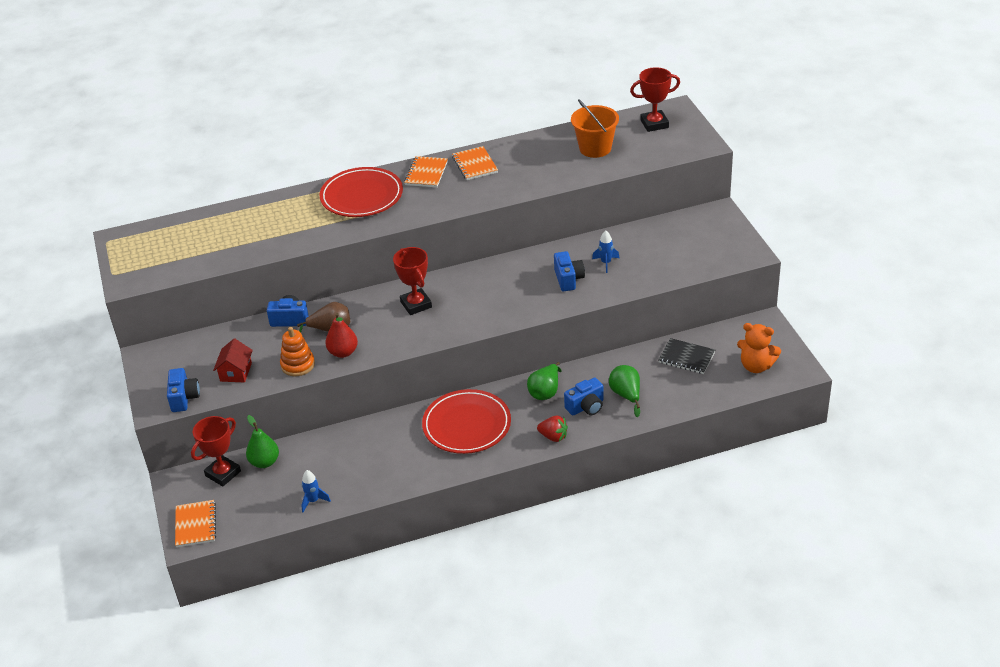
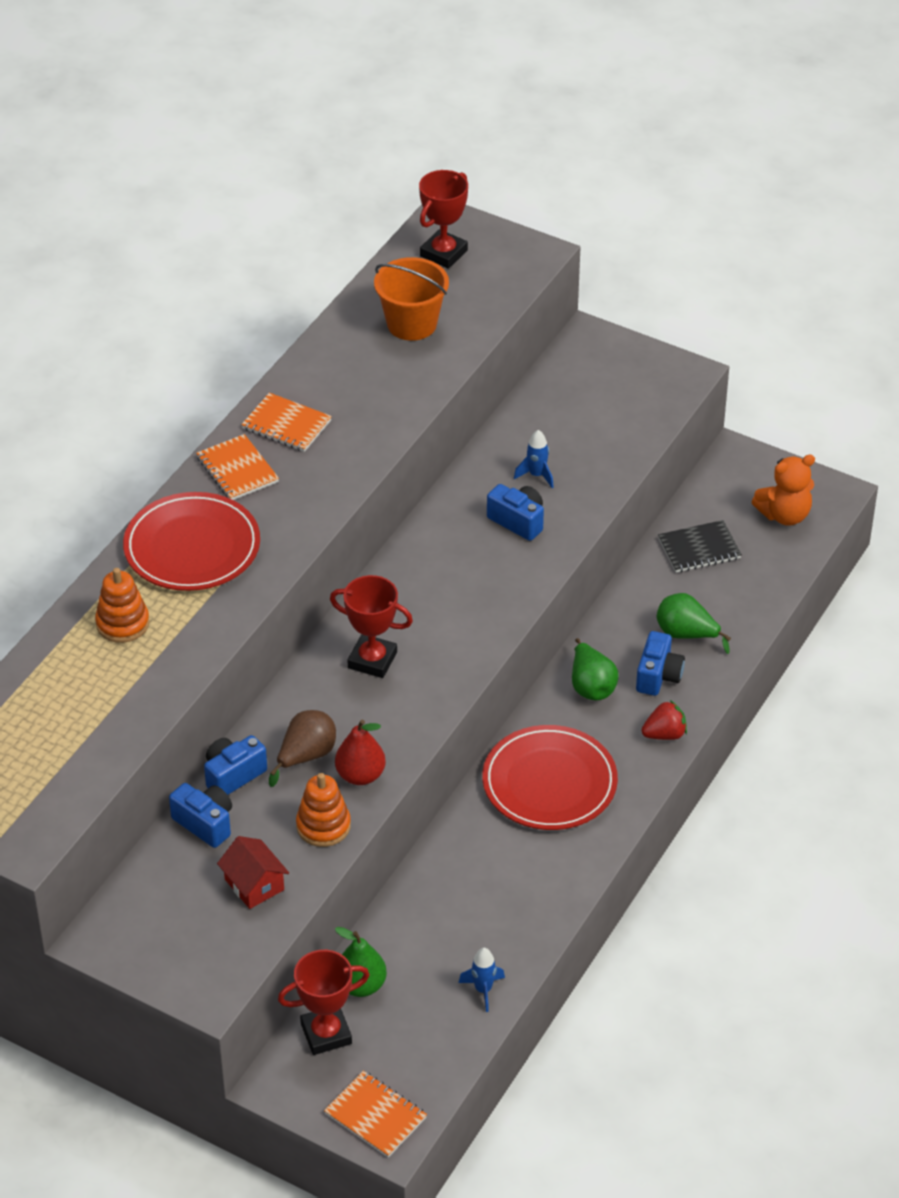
camera: 45 degrees left, 5 degrees up
(184, 398) = (231, 959): blue camera -> blue camera (205, 823)
(223, 473) = (326, 1033): red trophy -> red trophy turned 75 degrees clockwise
(289, 212) = (122, 623): none -> orange stacking toy

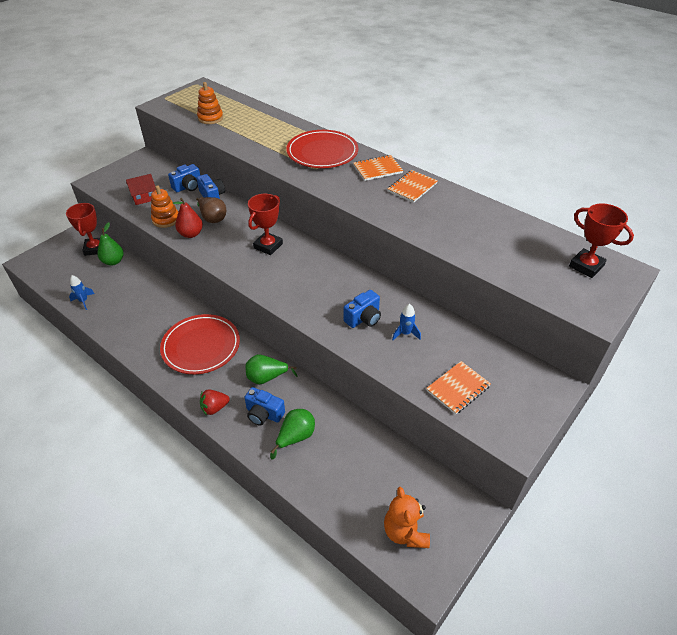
camera: 100 degrees right, 0 degrees up
(122, 623) = (277, 132): orange stacking toy -> orange stacking toy (210, 118)
(375, 1116) = (42, 258): orange notebook -> orange notebook (458, 388)
(412, 324) = (506, 243): orange bucket -> none
(664, 734) = (214, 408): red strawberry -> red strawberry turned 75 degrees clockwise
(699, 549) = (376, 462): black notebook -> none

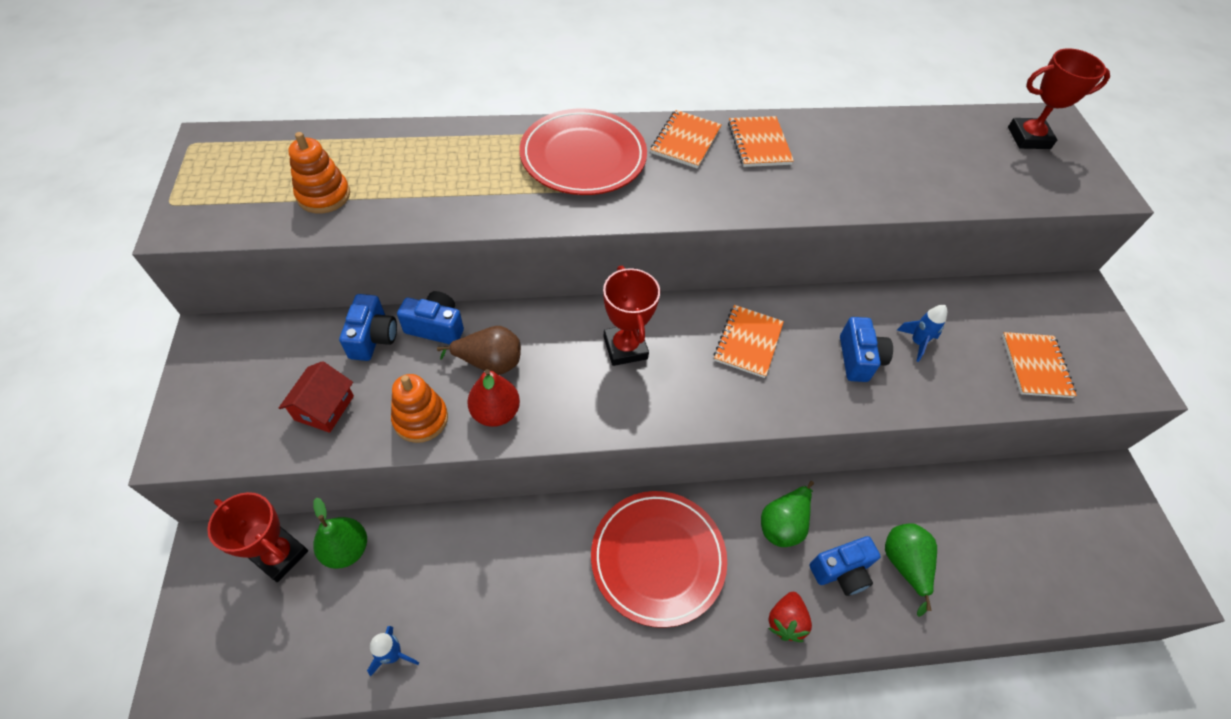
camera: 50 degrees left, 10 degrees up
(322, 278) = (748, 342): none -> orange notebook
(405, 532) = (1104, 559): orange teddy bear -> none

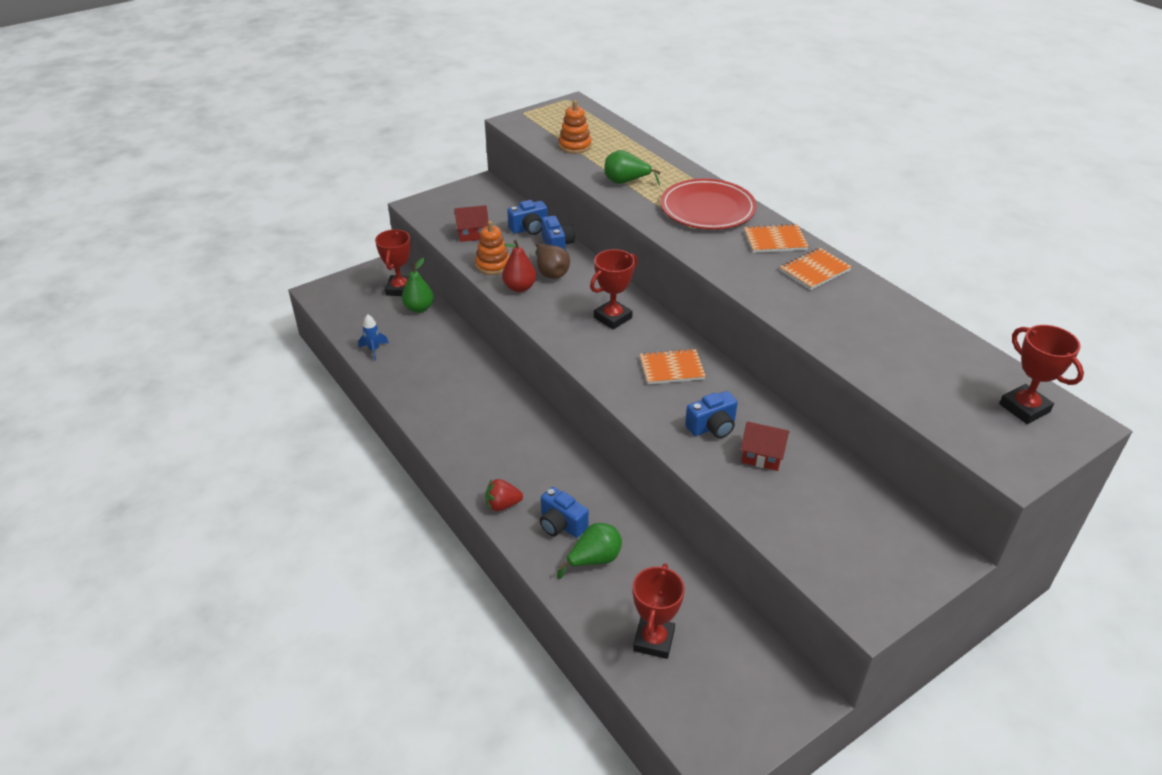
camera: 65 degrees right, 15 degrees down
(658, 558) = (503, 429): red plate -> none
(783, 524) = (575, 482): green pear -> green pear (626, 182)
(917, 342) = (762, 455): blue rocket -> red house
(1025, 565) = (653, 640): none -> red trophy
(1035, 366) = (812, 534): orange notebook -> none

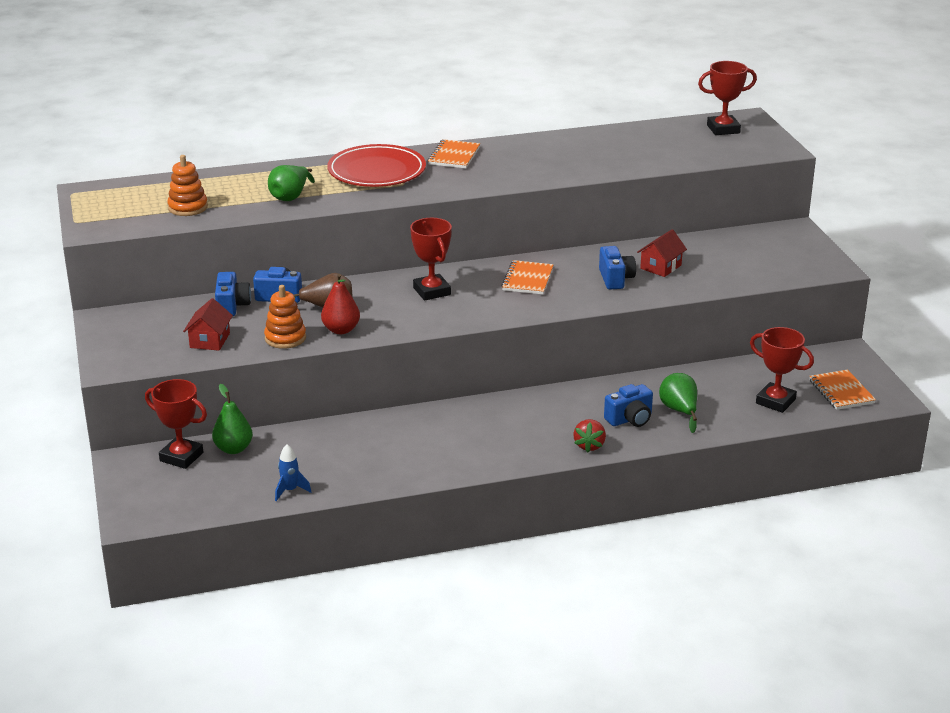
camera: 70 degrees left, 10 degrees down
(814, 270) = (511, 152): orange notebook -> orange notebook (841, 392)

